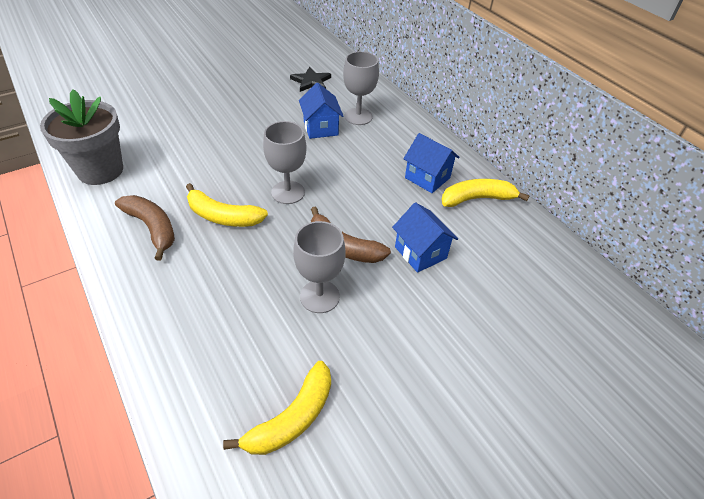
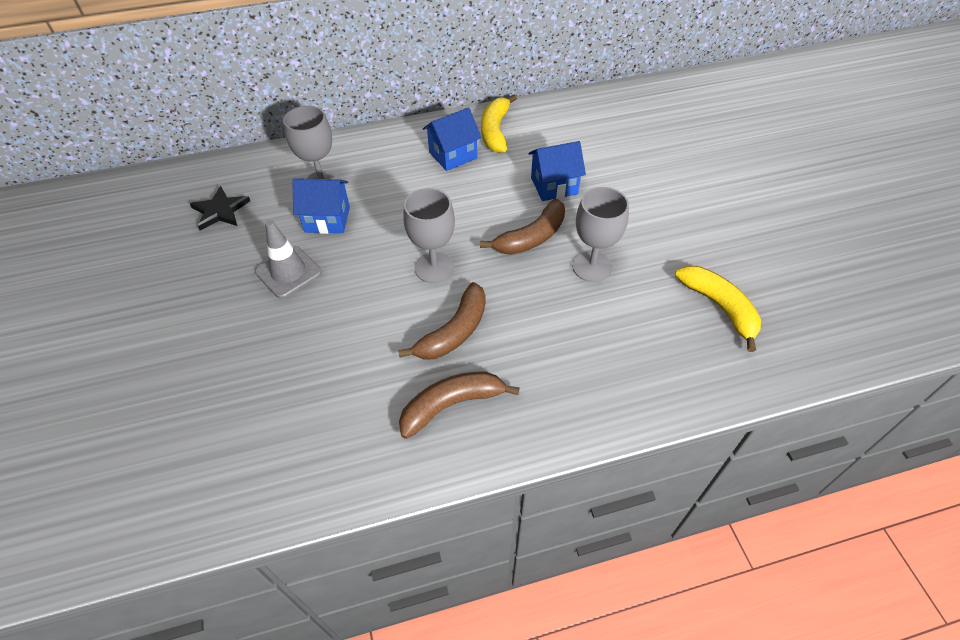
camera: 70 degrees left, 5 degrees up
(100, 170) = (307, 468): grey flower pot -> none
(223, 216) = (454, 332): yellow banana -> brown banana
(263, 123) = (288, 272): none -> grey traffic cone

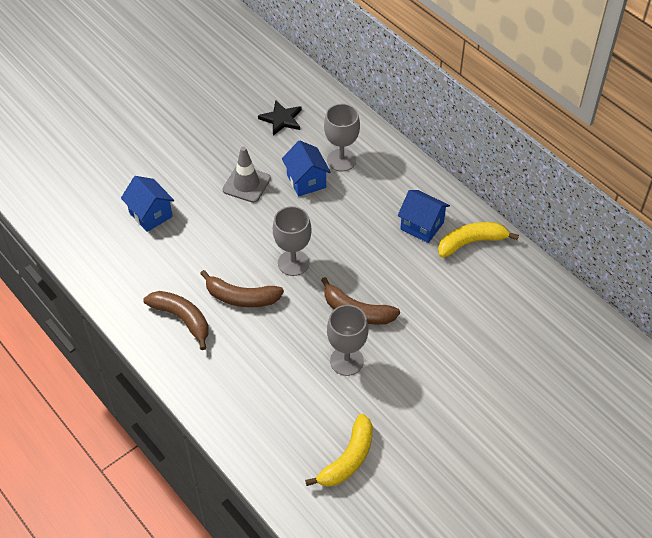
camera: 65 degrees right, 0 degrees up
(554, 186) = (425, 307): blue house -> blue house (150, 215)

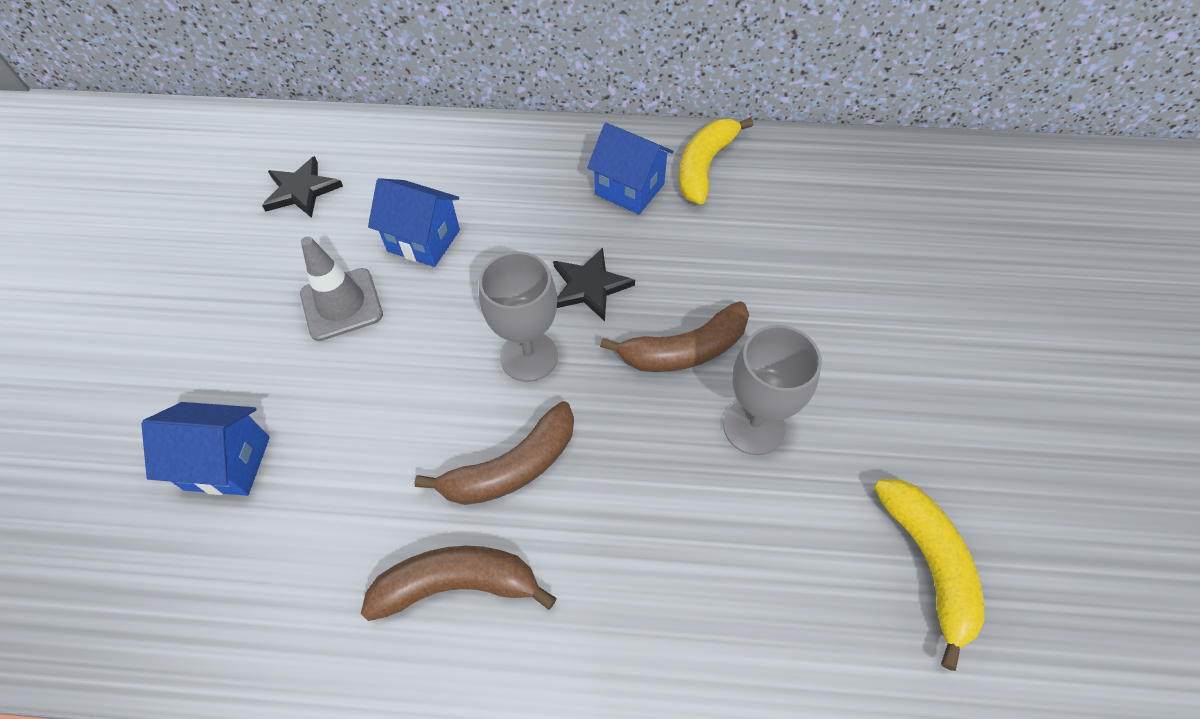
camera: 45 degrees left, 5 degrees up
(341, 160) = (441, 184): grey goblet -> none
(351, 255) = (590, 286): none -> black star
(422, 226) = (629, 189): blue house -> blue house turned 45 degrees clockwise

